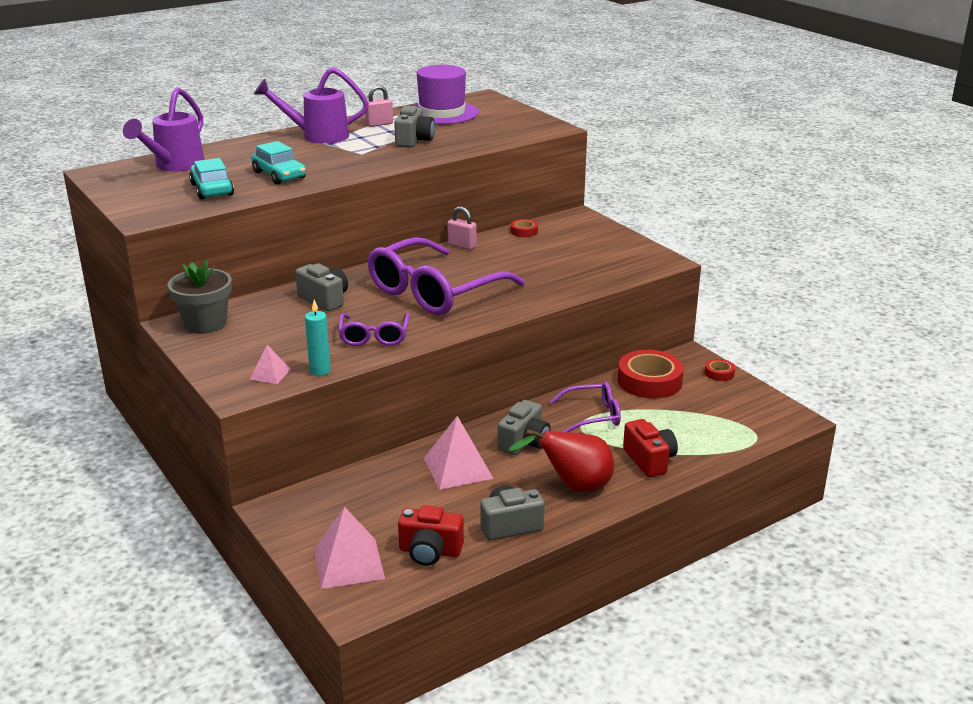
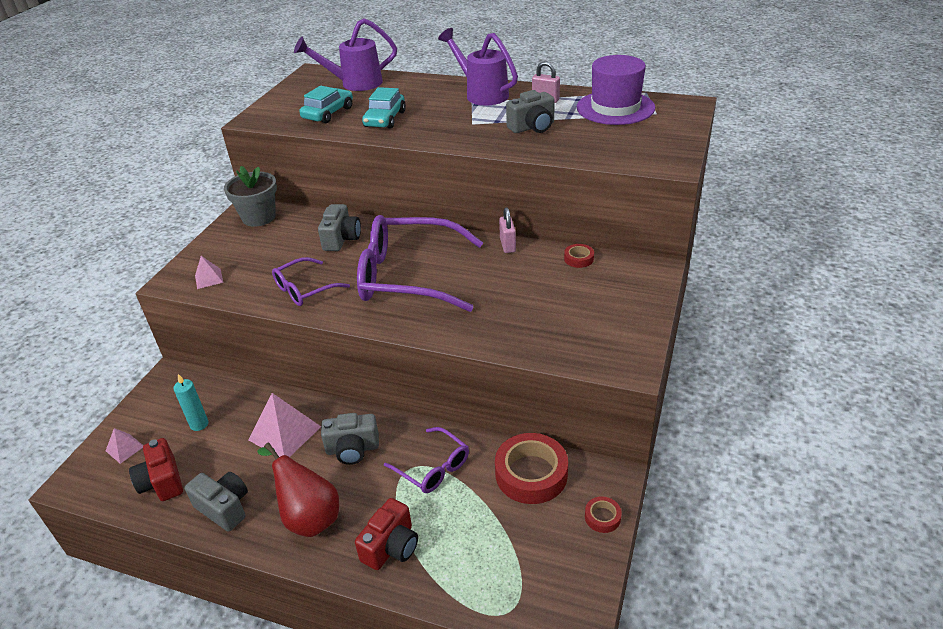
camera: 55 degrees right, 10 degrees up
(320, 371) = (230, 295): turquoise candle -> turquoise candle (199, 424)
(349, 563) = (125, 448): pink pyramid -> pink pyramid, size x0.53

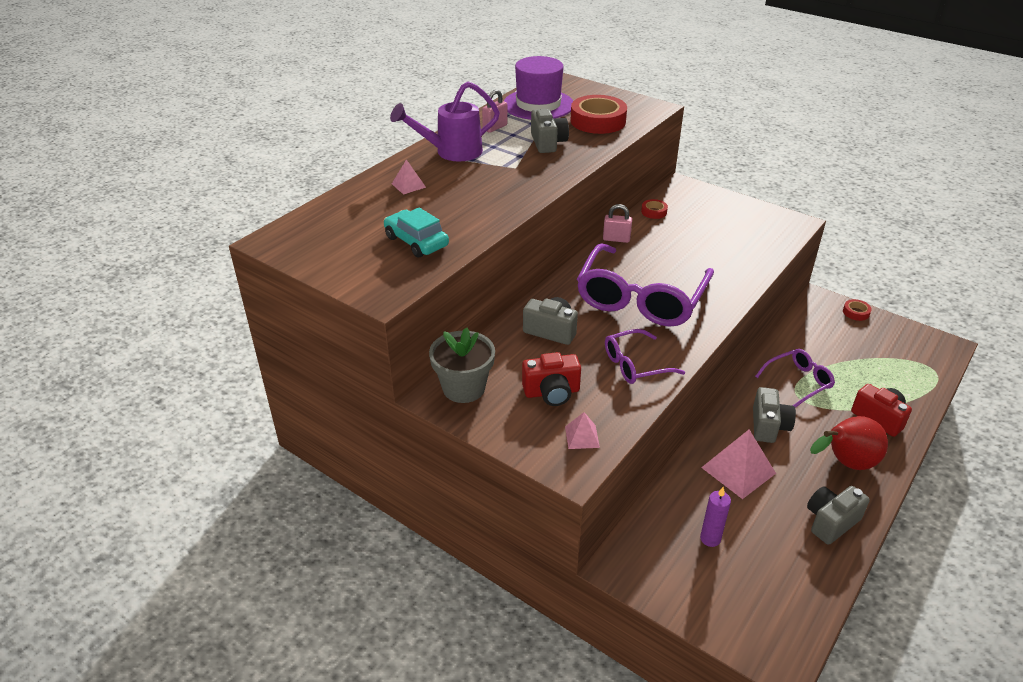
camera: 75 degrees left, 0 degrees up
(125, 448) = (734, 609): pink pyramid -> pink pyramid (408, 185)
(162, 482) = (791, 572): red camera -> red camera (552, 392)
(199, 424) = (710, 539): turquoise candle -> purple candle
(305, 289) = (635, 365): purple glasses -> purple glasses turned 90 degrees clockwise
(354, 84) = (346, 217): purple watering can -> none
(385, 119) = (465, 209): turquoise car -> none
(531, 474) = (812, 334): red tape -> red tape (598, 121)

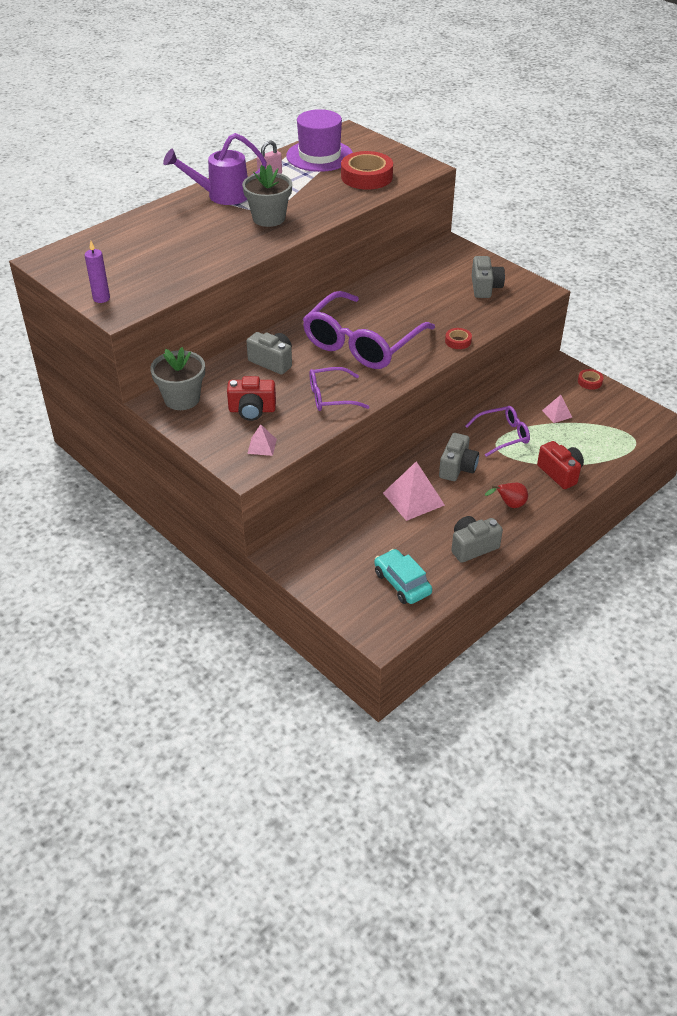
camera: 10 degrees right, 5 degrees up
(408, 185) = (172, 223): pink pyramid -> pink pyramid (557, 413)
(416, 241) = (160, 272): turquoise car -> turquoise car (402, 583)
(514, 171) = (269, 218): none -> grey flower pot
(548, 143) = (310, 194): grey camera -> grey camera (485, 287)
(616, 239) = (365, 289): pink padlock -> none
(654, 212) = (411, 267): red tape -> red tape (458, 341)
(710, 539) = (365, 546): purple candle -> purple candle (101, 298)
(845, 463) = (509, 505): red pear -> red pear, size x0.56

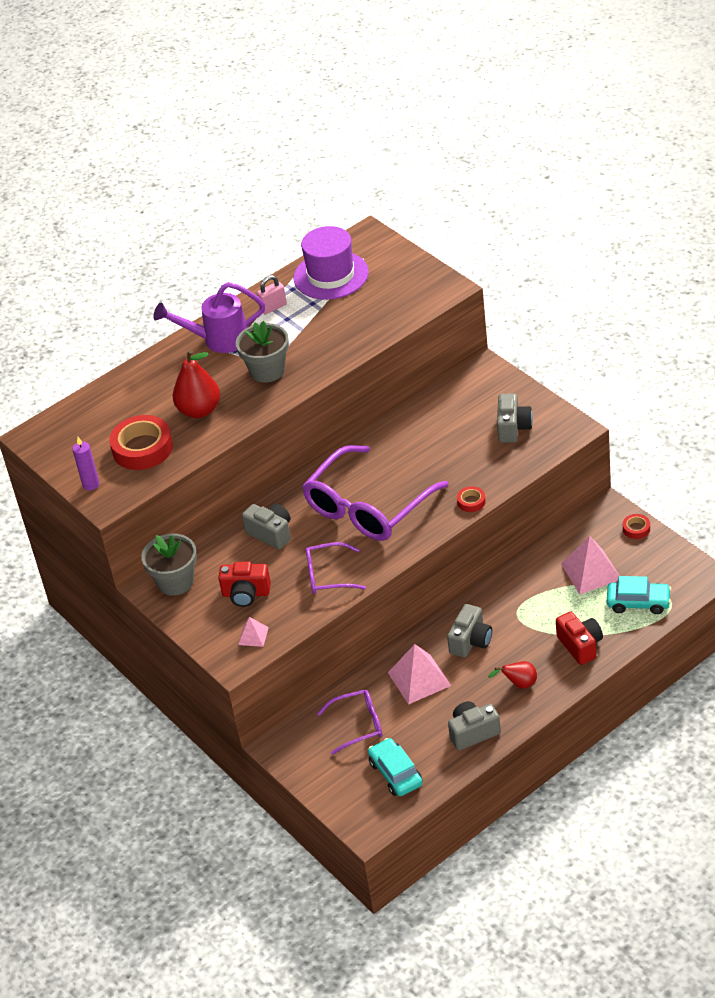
camera: 10 degrees right, 0 degrees up
(206, 245) = (199, 410): none -> red pear
(366, 177) = (380, 305): red tape -> red tape (142, 448)
(502, 435) = (526, 600): purple glasses -> purple glasses (358, 725)
(557, 413) = (591, 571): pink pyramid -> pink pyramid, size x1.89
(605, 439) = (638, 602): none -> turquoise car

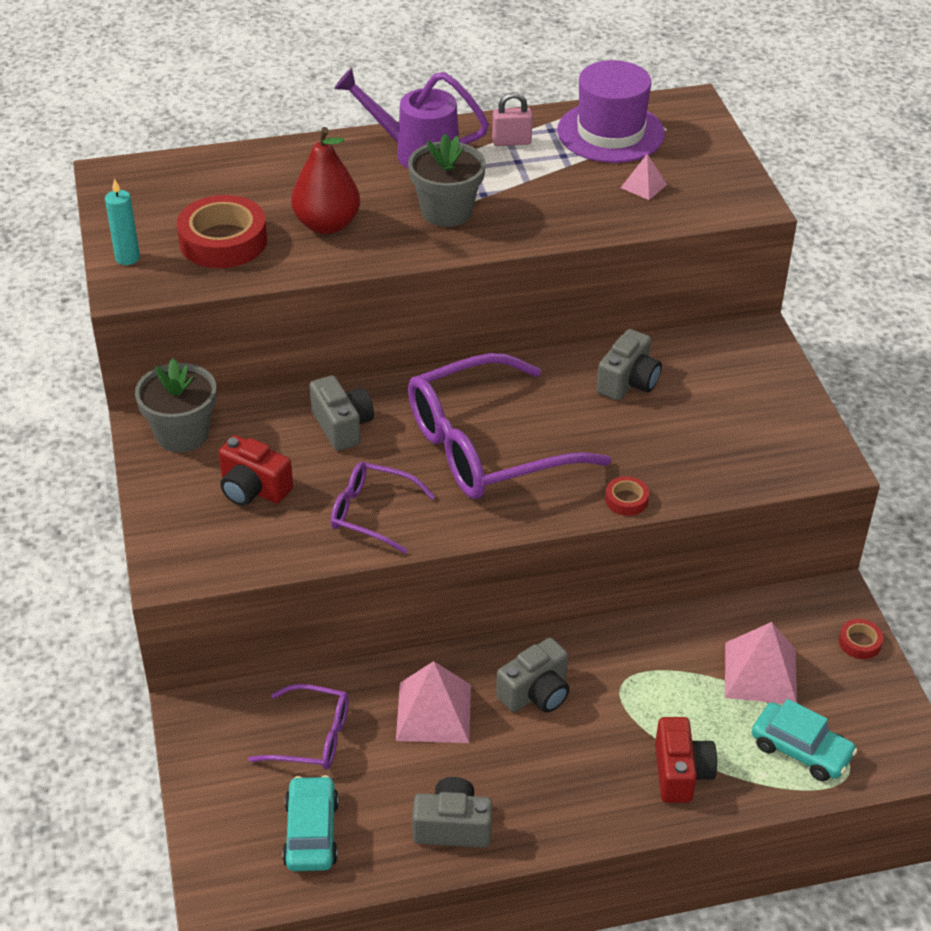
camera: 20 degrees right, 0 degrees up
(91, 484) = (127, 258): purple candle -> turquoise candle
(253, 636) = (219, 548): pink pyramid -> pink pyramid (643, 186)
(513, 428) = (748, 427): grey camera -> grey camera (628, 382)
(519, 684) = (561, 787): red pear -> none

